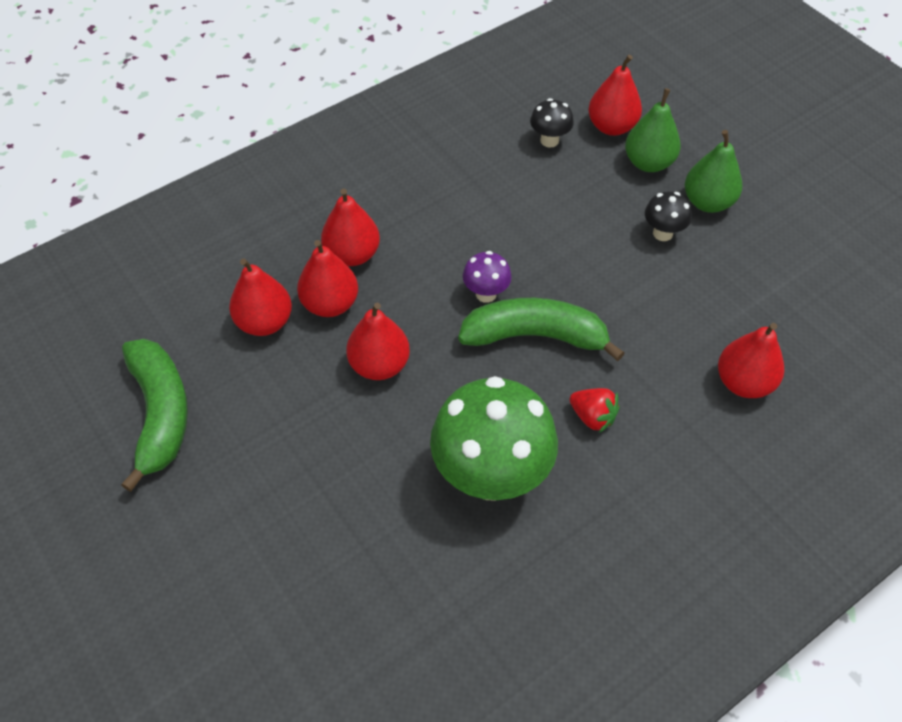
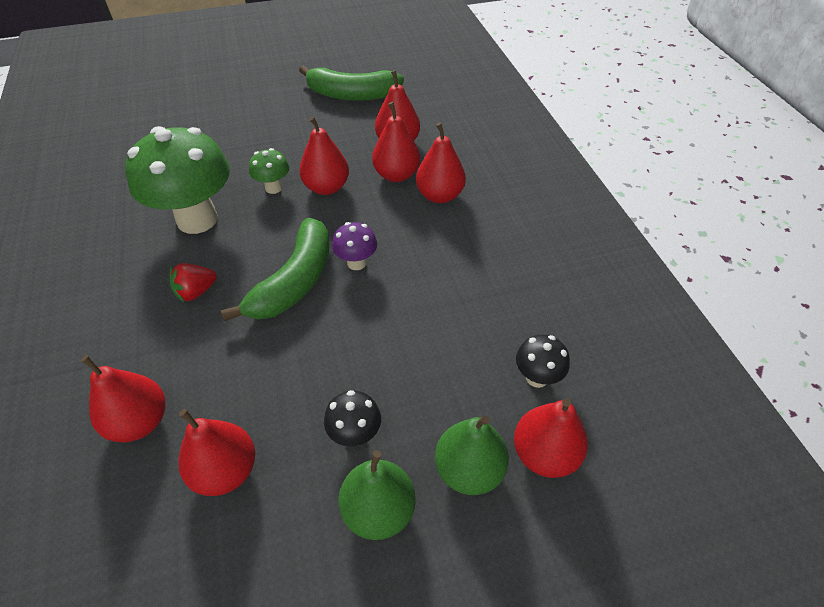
camera: 110 degrees right, 5 degrees down
(402, 420) = (273, 188): none -> green mushroom
(740, 301) = (225, 470): none -> red pear

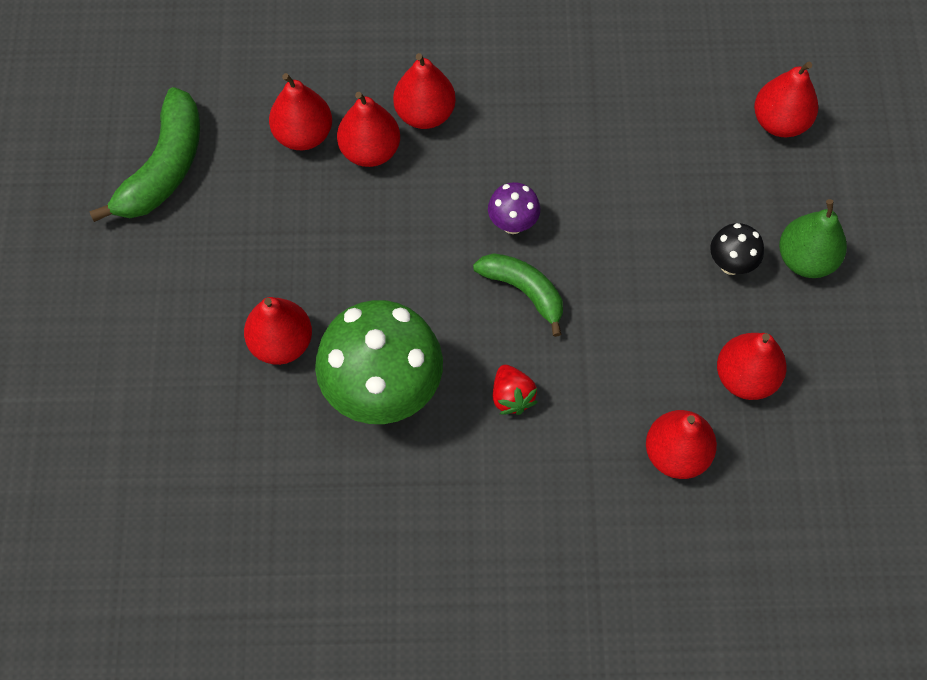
camera: 75 degrees left, 15 degrees up
(273, 188) = (348, 296): green mushroom -> none
(295, 281) = (524, 291): green banana -> green banana, size x0.66
(326, 187) = (368, 234): red pear -> red pear (281, 343)
(468, 470) = (783, 183): green pear -> none
(537, 377) = (703, 101): black mushroom -> none

